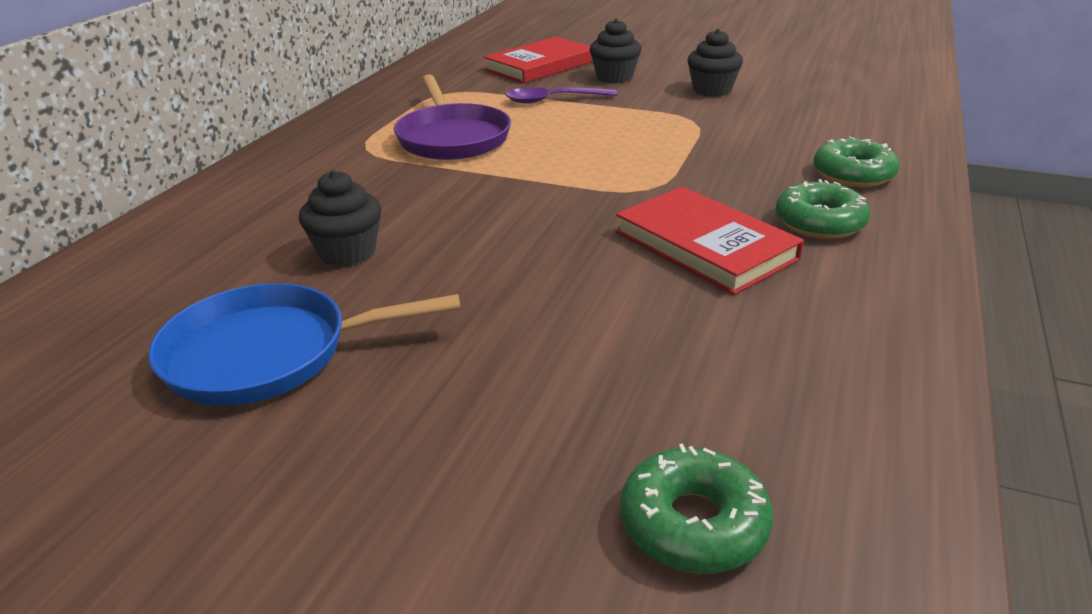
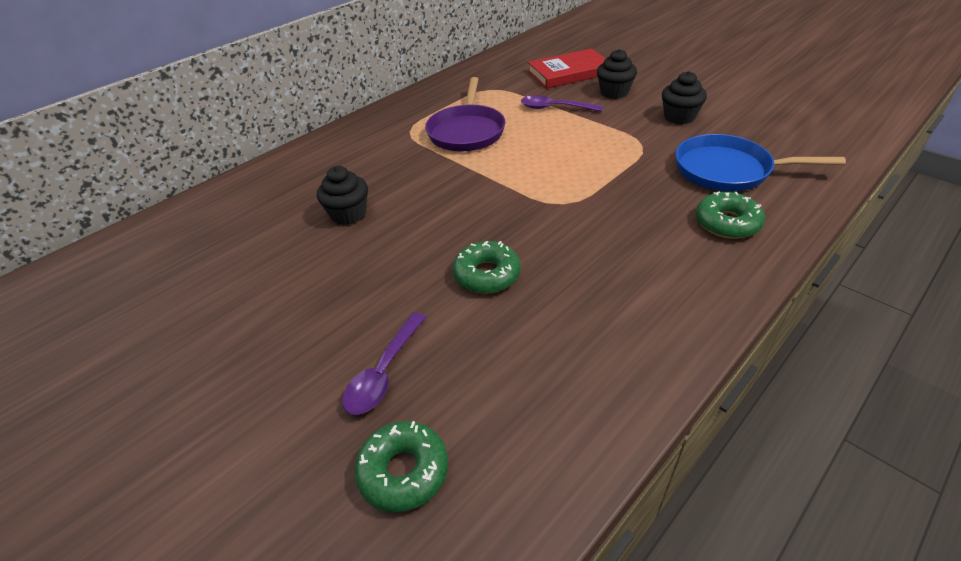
camera: 25 degrees right, 10 degrees up
(268, 354) = (266, 278): blue pan -> blue pan (727, 170)
(562, 418) = (384, 372): none -> purple spoon
(705, 245) = (565, 263): red book -> none
(819, 222) = (663, 263): green donut -> green donut (487, 275)

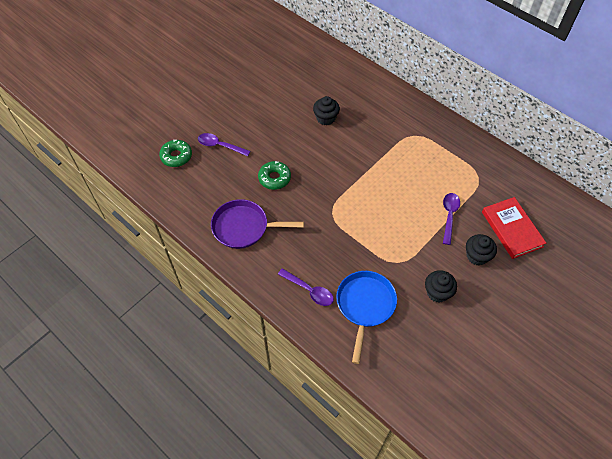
camera: 85 degrees right, 15 degrees up
(466, 131) = (414, 165): purple pan -> purple pan (244, 227)
(727, 223) = (309, 290): green donut -> purple spoon

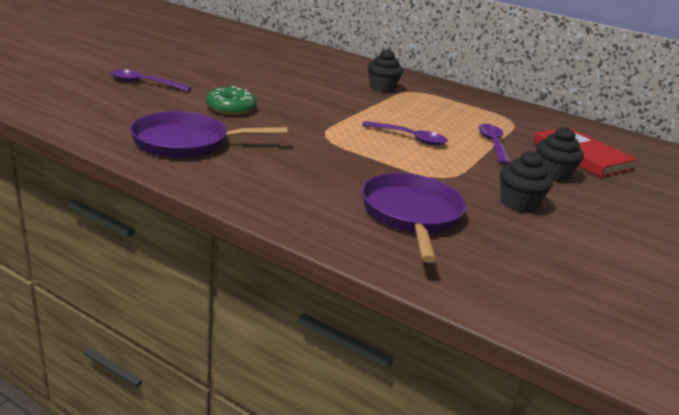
camera: 15 degrees left, 30 degrees down
(176, 156) = (74, 86): green donut -> none
(309, 290) = (311, 199): purple spoon -> purple spoon (410, 138)
(325, 118) = (294, 75): black cupcake -> black cupcake (382, 88)
(365, 305) = (411, 215): blue pan -> purple pan

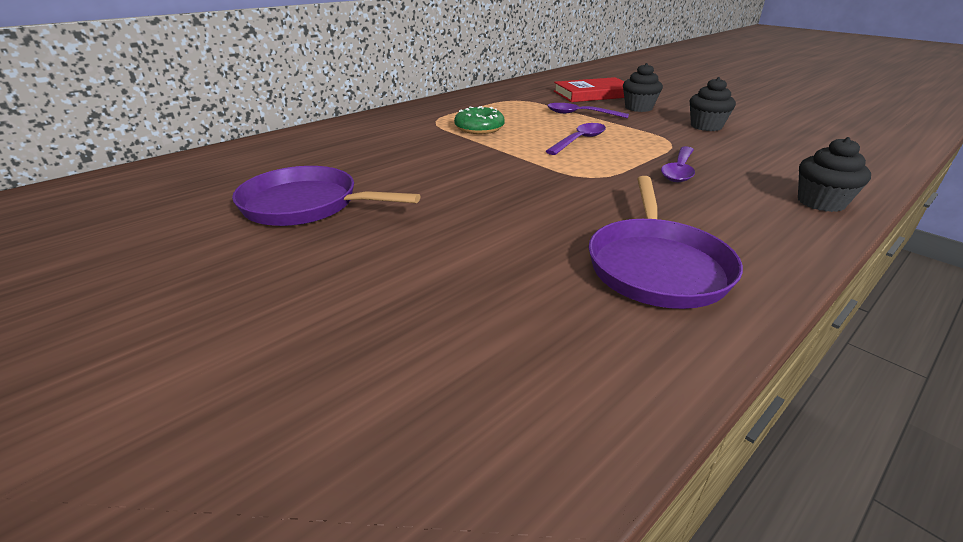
camera: 70 degrees left, 5 degrees up
(144, 83) = (378, 300): purple spoon -> purple spoon (679, 171)
(231, 108) = (508, 225): green donut -> green donut (479, 128)
(382, 88) = (423, 132): black cupcake -> black cupcake (820, 202)
(411, 215) = (764, 163): purple pan -> purple pan (306, 205)

